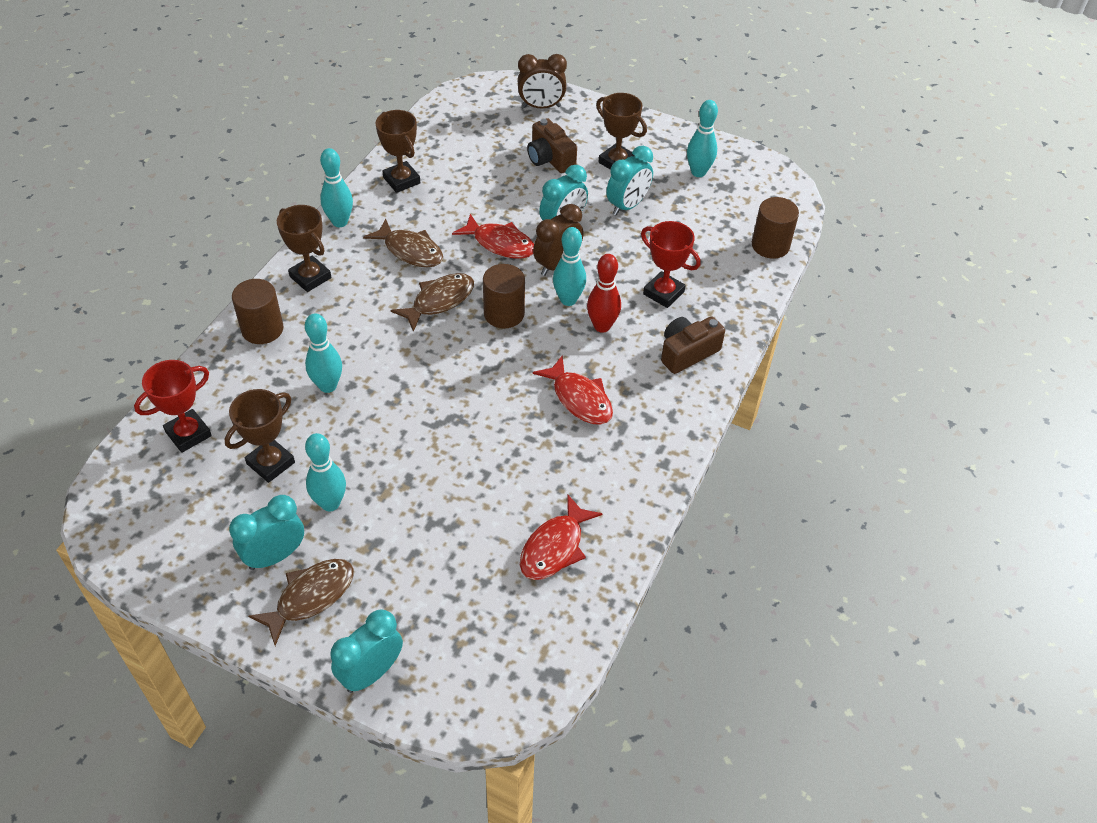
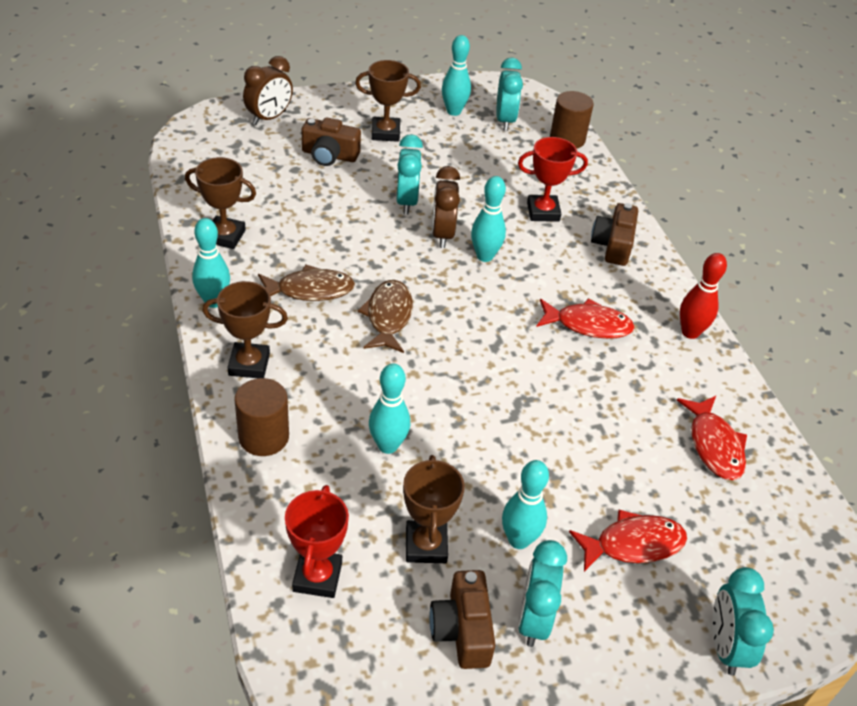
camera: 45 degrees left, 5 degrees down
(226, 528) = (462, 630): none -> brown camera
(310, 597) = (605, 628): brown fish -> none
(500, 243) = (377, 242): red fish -> red fish (633, 544)
(504, 314) = (452, 295): brown cylinder -> none
(602, 326) = (533, 261): red bowling pin -> red bowling pin (690, 332)
(627, 206) = (435, 162): turquoise clock -> turquoise clock (505, 120)

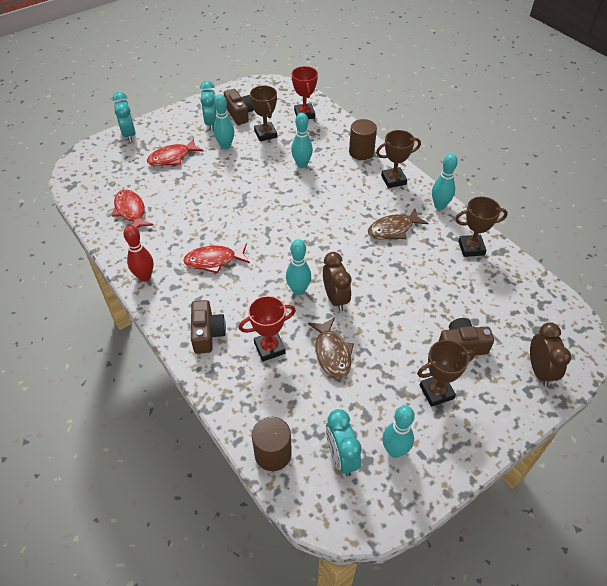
camera: 165 degrees right, 5 degrees up
(269, 118) = (539, 371): brown clock -> brown clock turned 150 degrees clockwise
(388, 316) = (338, 227): brown fish -> brown fish (332, 353)
(407, 202) = (375, 319): turquoise clock -> none

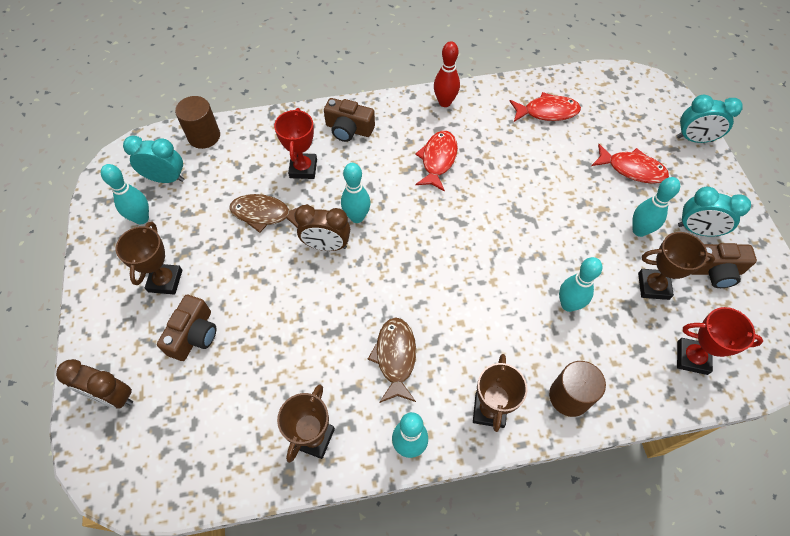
camera: 115 degrees right, 10 degrees up
(172, 157) = (632, 169): red fish -> red fish turned 120 degrees clockwise

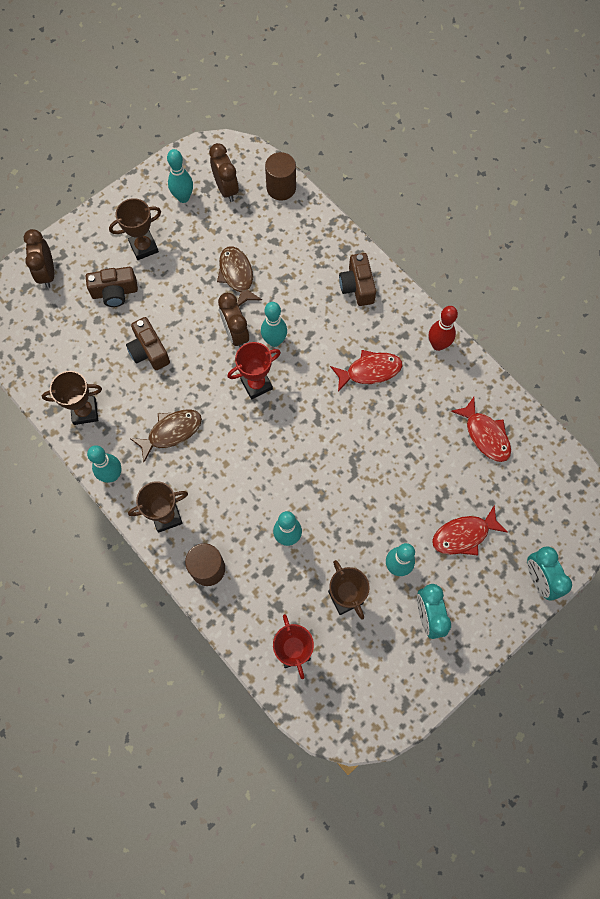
camera: 60 degrees right, 10 degrees up
(166, 178) = (226, 189): turquoise clock -> brown clock
(303, 168) = (296, 276): red trophy -> red trophy (256, 384)
(632, 169) = (464, 535): red fish -> red fish turned 75 degrees clockwise
(714, 271) = (391, 643): brown camera -> brown camera (149, 351)

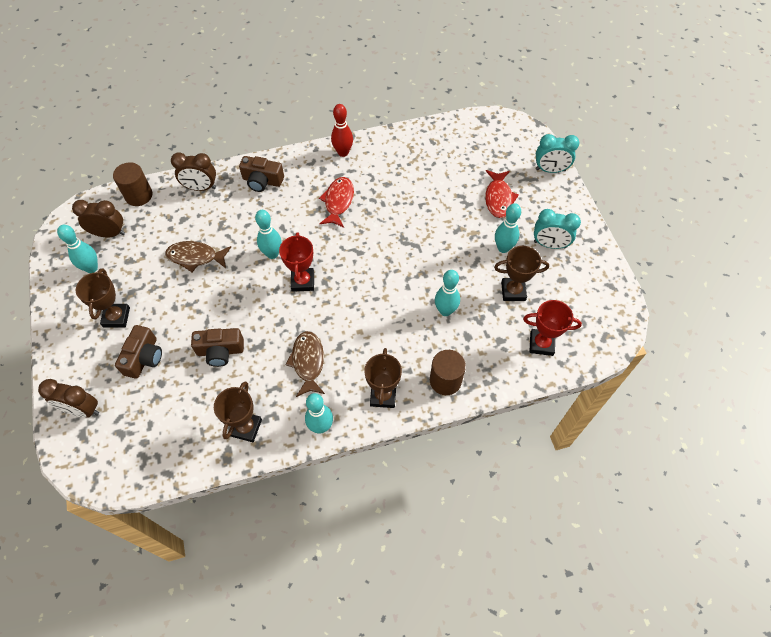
camera: 65 degrees left, 10 degrees down
(236, 334) = (248, 279): brown clock -> brown clock (201, 188)
(485, 435) = (429, 155): red fish -> none

